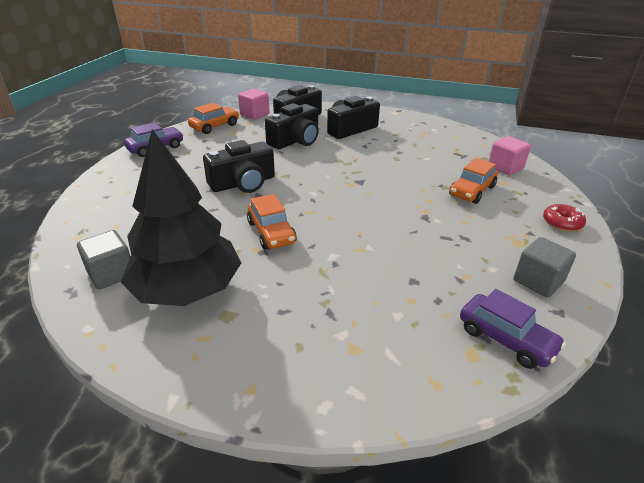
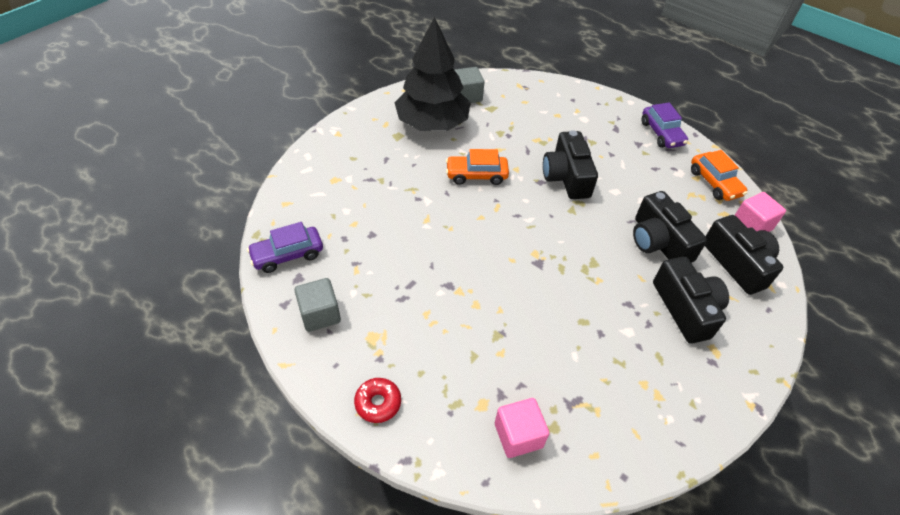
camera: 110 degrees right, 15 degrees up
(472, 191) = (477, 356): orange car -> none

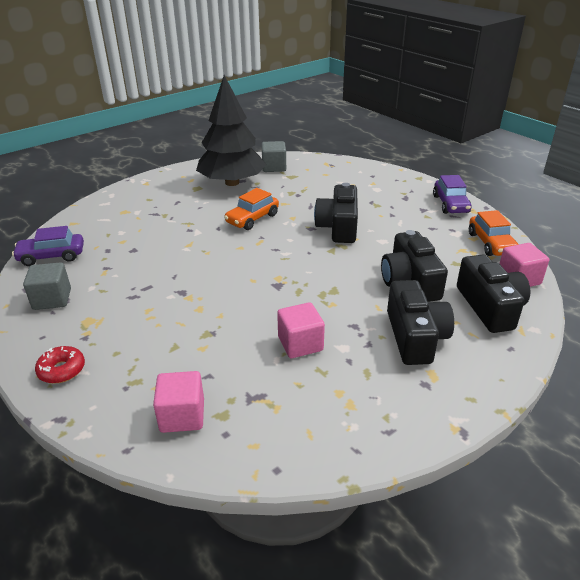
camera: 15 degrees right, 15 degrees down
(476, 175) = (252, 219): orange car -> orange car turned 60 degrees counterclockwise
(589, 333) = (300, 344): none -> pink cube

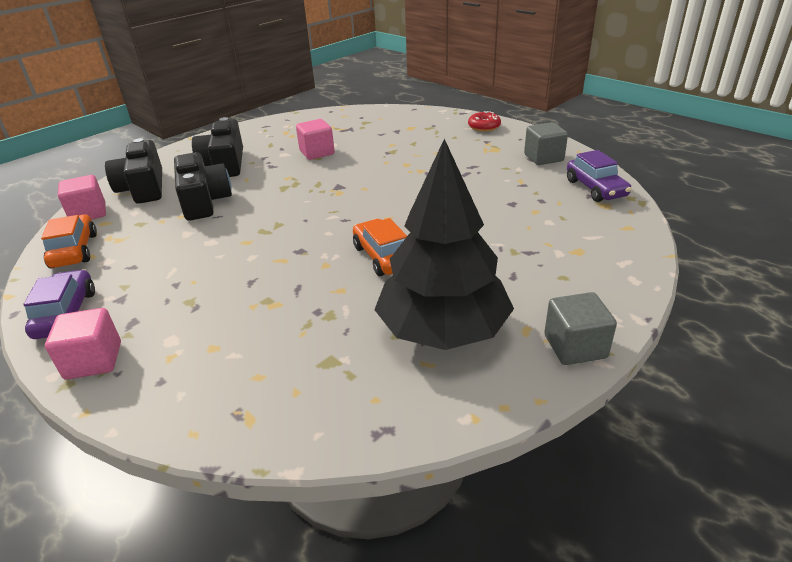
camera: 175 degrees right, 0 degrees up
(52, 256) = (595, 188): purple car -> purple car turned 90 degrees clockwise
(182, 416) = (389, 119): pink cube -> pink cube (94, 360)
(252, 219) = (383, 257): orange car -> orange car turned 60 degrees counterclockwise
(274, 167) = (370, 389): grey cube -> grey cube (575, 346)
(338, 227) = (261, 256): black camera -> none

